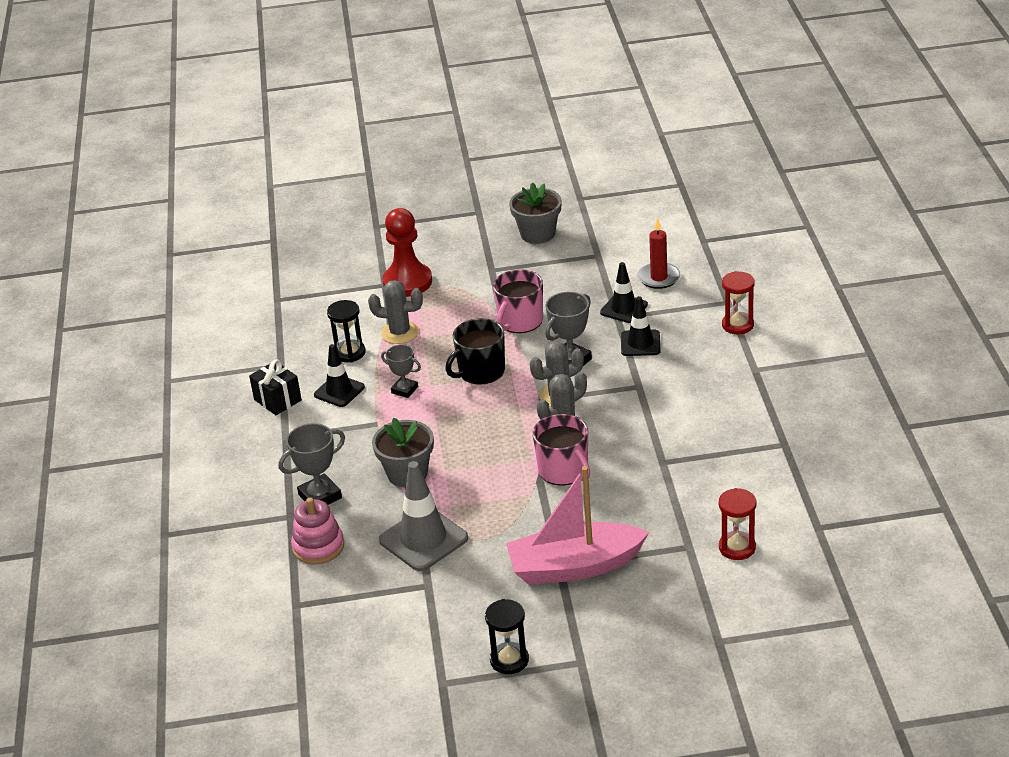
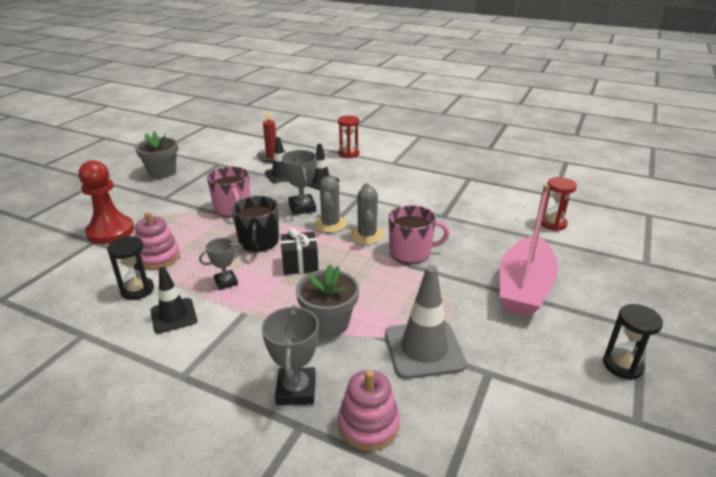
camera: 60 degrees left, 5 degrees down
(277, 400) = (125, 358): black gift -> black gift (300, 264)
(400, 333) = (158, 257): grey cactus -> pink stacking toy

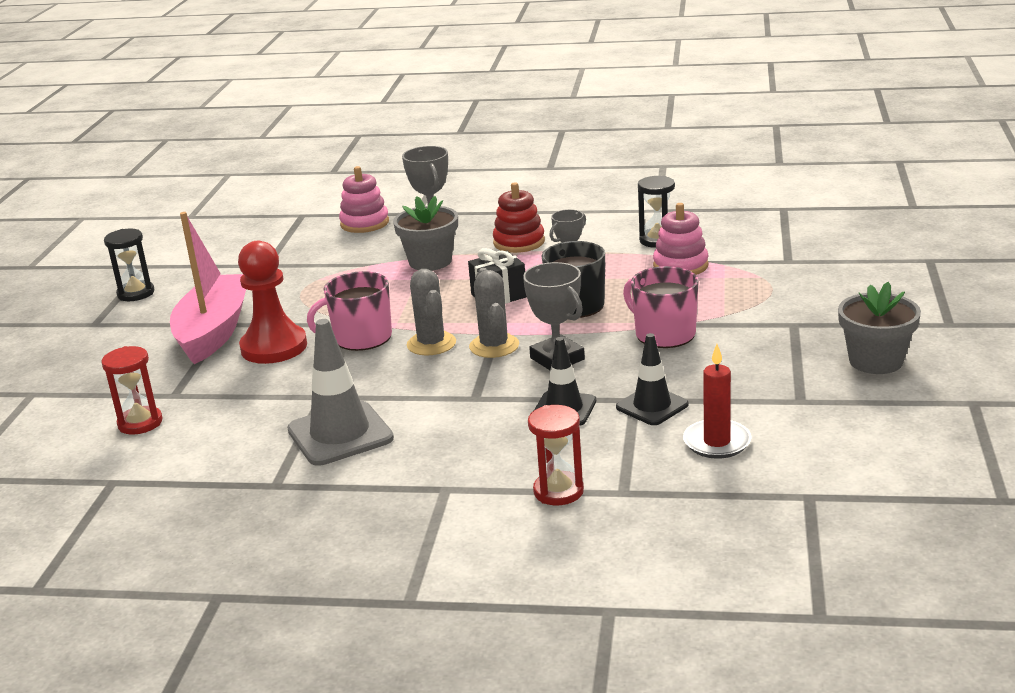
camera: 165 degrees right, 5 degrees down
(110, 231) = (787, 273): red pawn -> red pawn (274, 347)
(173, 316) = (591, 234): black traffic cone -> none
(238, 326) = (519, 242): none -> red stacking toy
(424, 349) = (328, 265): grey traffic cone -> grey traffic cone (340, 434)

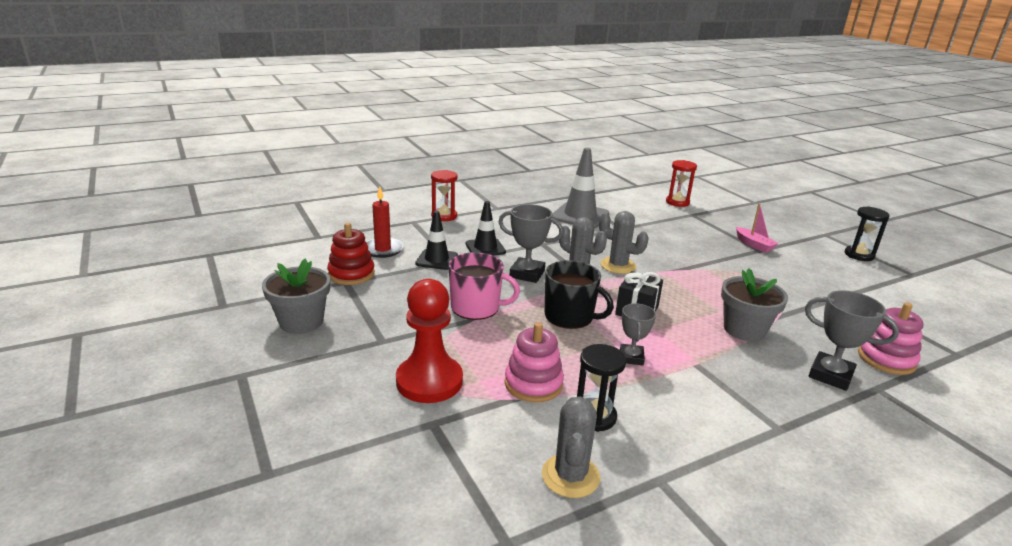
camera: 140 degrees right, 0 degrees up
(214, 331) = (754, 245): pink boat -> pink boat, size x0.46
(274, 347) = (701, 244): red pawn -> red pawn (429, 381)
(361, 338) = (665, 260): pink mug -> none
(519, 242) = (716, 374): red stacking toy -> red stacking toy (351, 274)
(713, 221) = (570, 476): none -> grey cactus

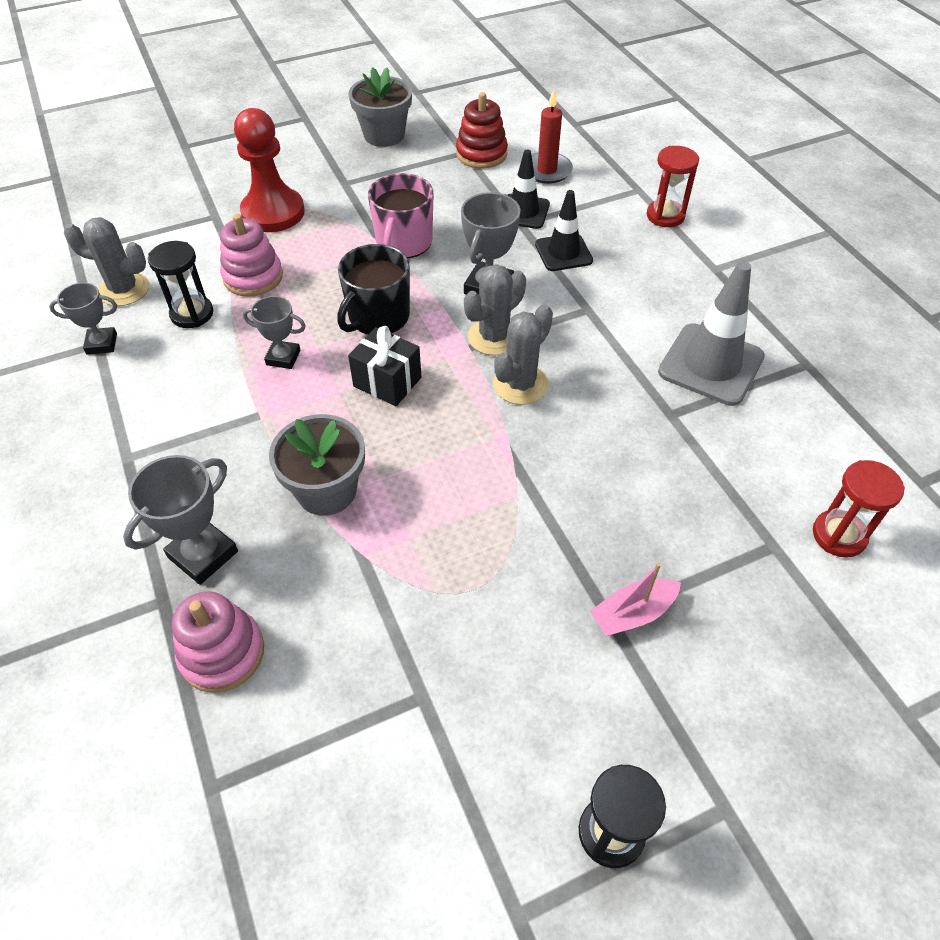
camera: 95 degrees right, 25 degrees up
(658, 476) = (102, 344): none -> grey trophy

